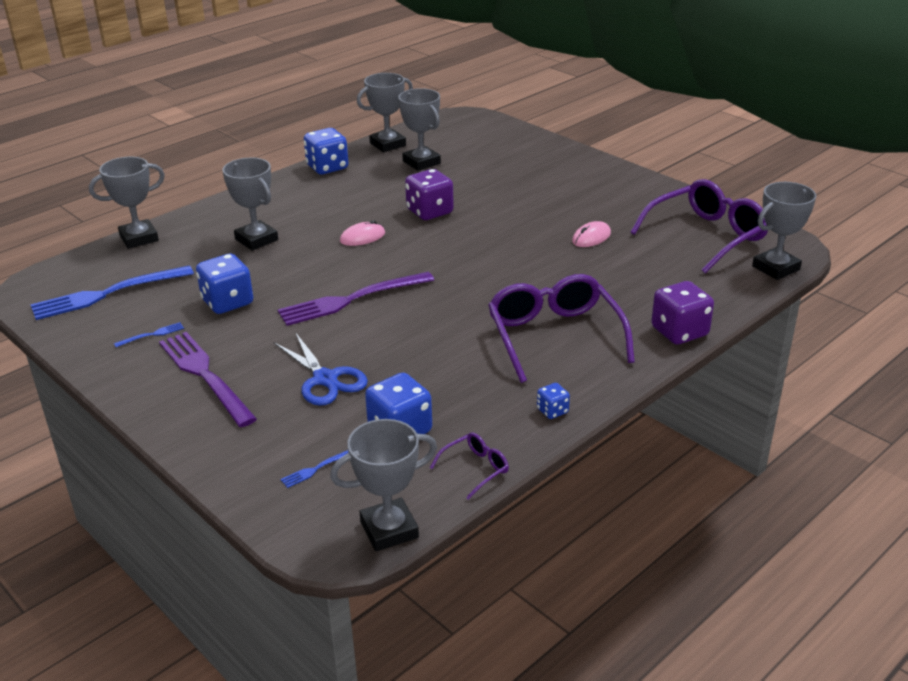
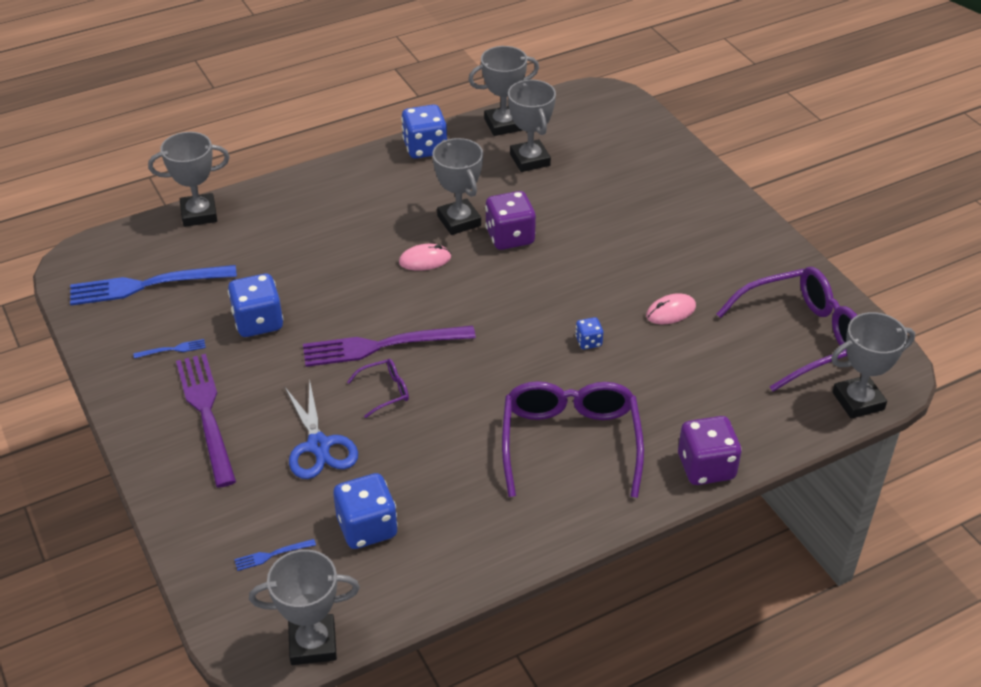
camera: 15 degrees right, 10 degrees up
(256, 239) = (315, 240): grey trophy -> grey trophy (459, 221)
(475, 469) = (421, 593): purple glasses -> purple glasses (385, 391)
(552, 411) = (526, 540): blue dice -> blue dice (588, 342)

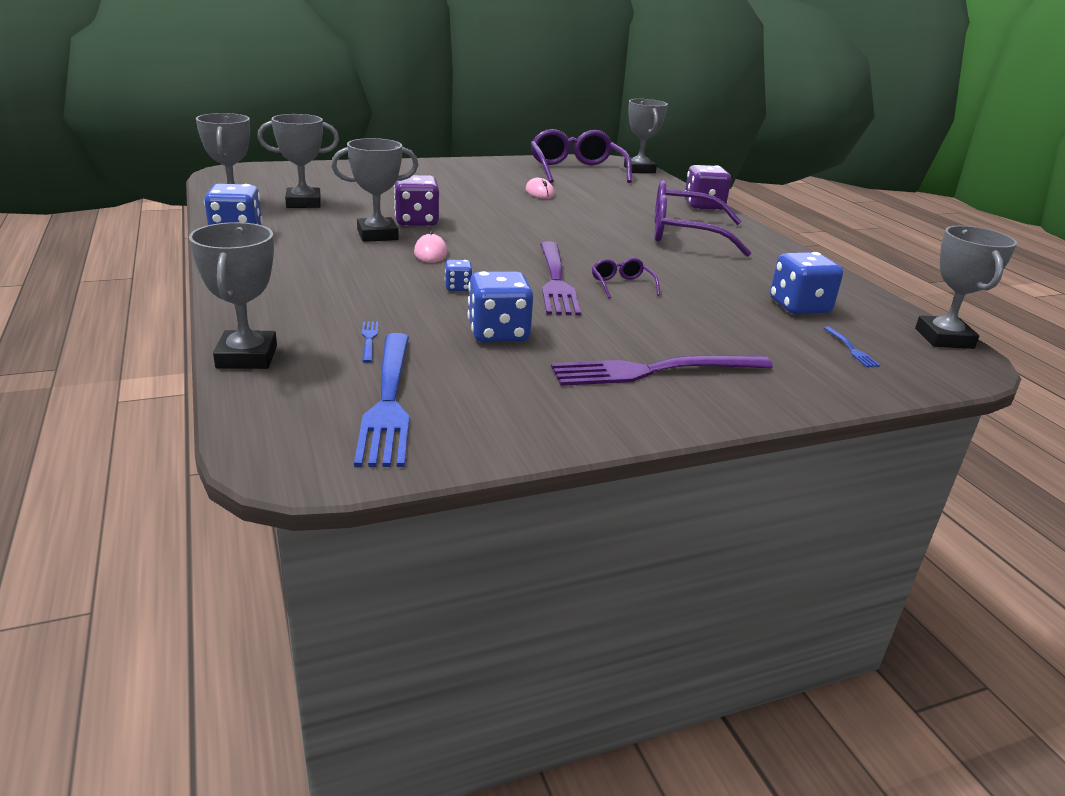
camera: 85 degrees left, 15 degrees down
(173, 349) = (534, 386): blue fork -> blue fork (369, 339)
(319, 445) = (699, 318): blue scissors -> none
(588, 342) = (568, 216): blue dice -> blue dice (458, 288)

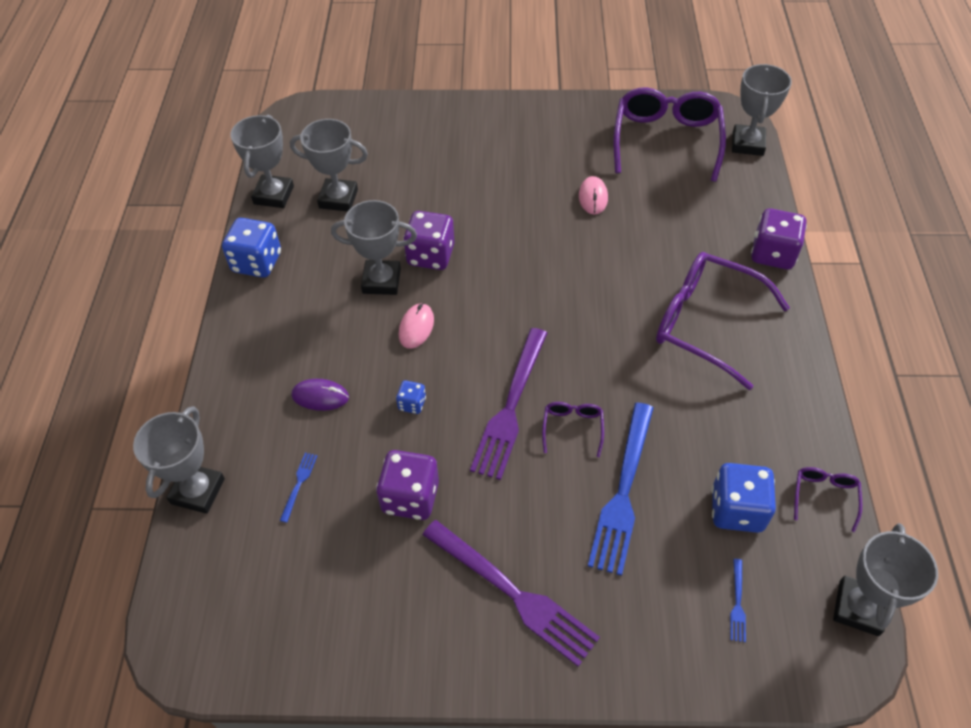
camera: 25 degrees right, 25 degrees up
(357, 292) = (320, 396): none -> purple mouse
(388, 402) = (277, 587): blue fork -> blue fork (623, 493)
(498, 333) = (410, 497): blue dice -> purple dice
(652, 371) = (514, 594): purple fork -> purple fork turned 150 degrees counterclockwise
(857, 294) = (824, 496): none -> purple glasses

